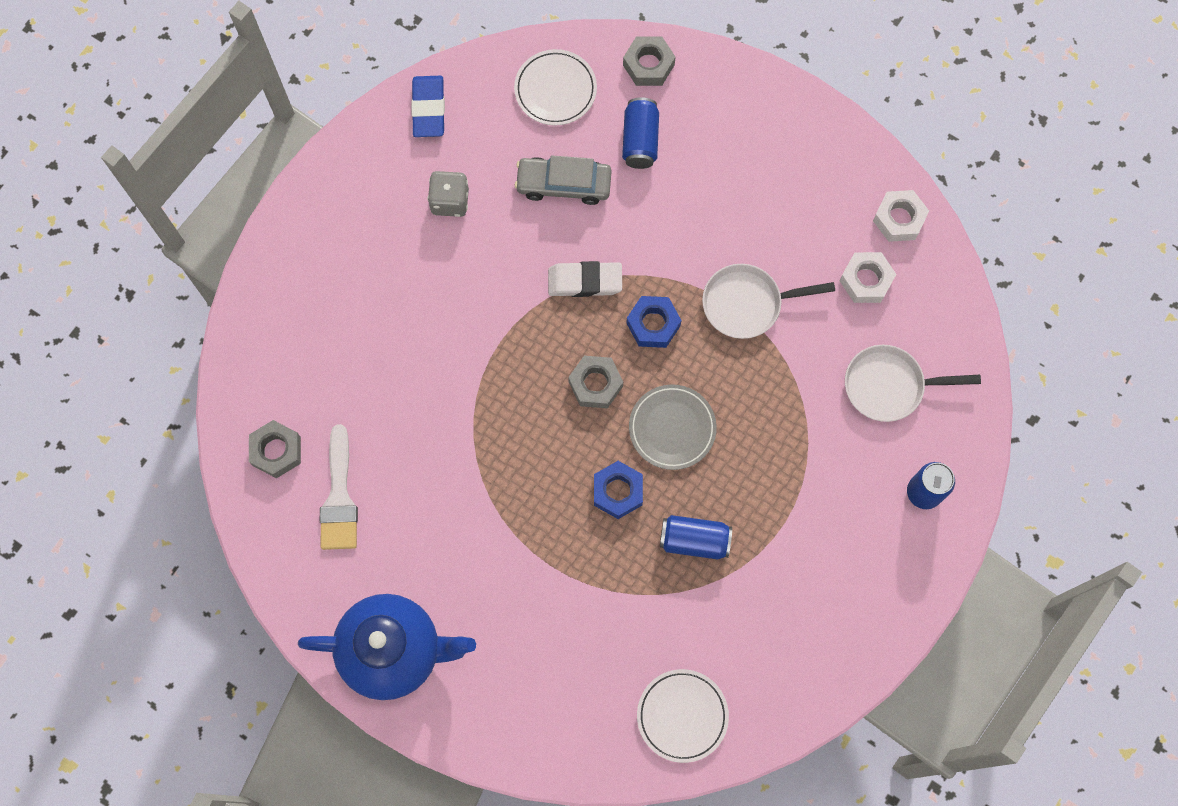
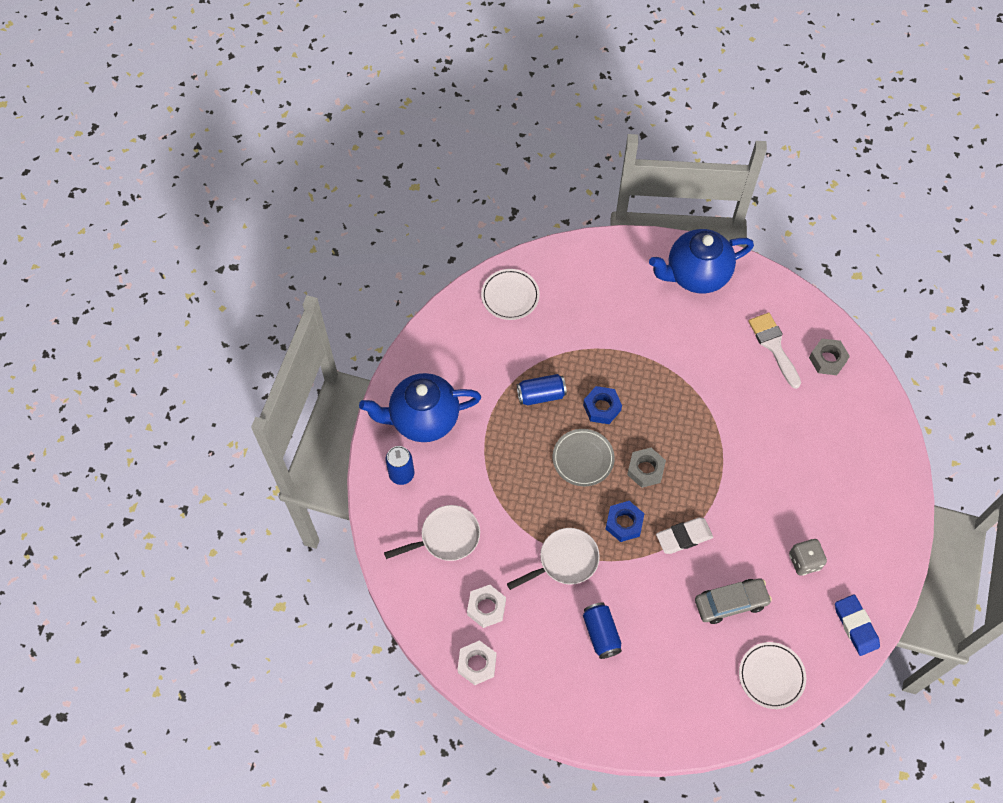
camera: 160 degrees right, 10 degrees down
(640, 140) = (691, 658): blue can -> blue can (601, 633)
(648, 65) = (711, 723): grey nut -> none
(871, 563) = (423, 419): none -> blue teapot

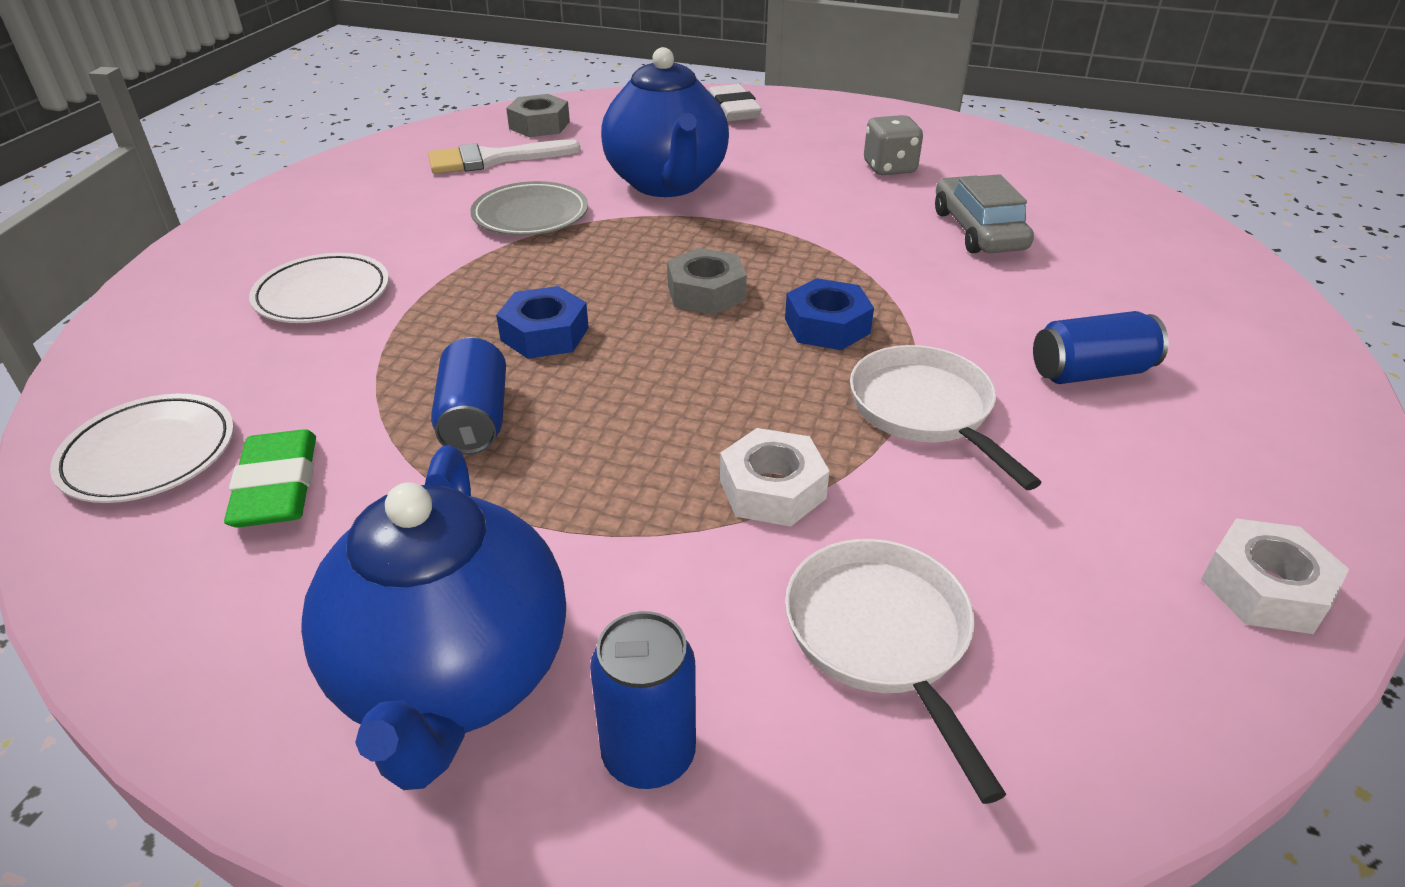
camera: 85 degrees left, 25 degrees down
(486, 608) = (1088, 558): white nut -> white nut (772, 489)
(497, 342) = (277, 486): none -> green eraser
(583, 459) = (666, 367): grey plate -> grey plate (530, 215)
(684, 537) = (854, 263): white eraser -> white eraser (733, 110)
(696, 275) = (301, 211): blue teapot -> blue teapot (667, 183)
(771, 676) = (1100, 208): white plate -> white plate (322, 294)
(855, 626) = (989, 143): blue eraser -> none

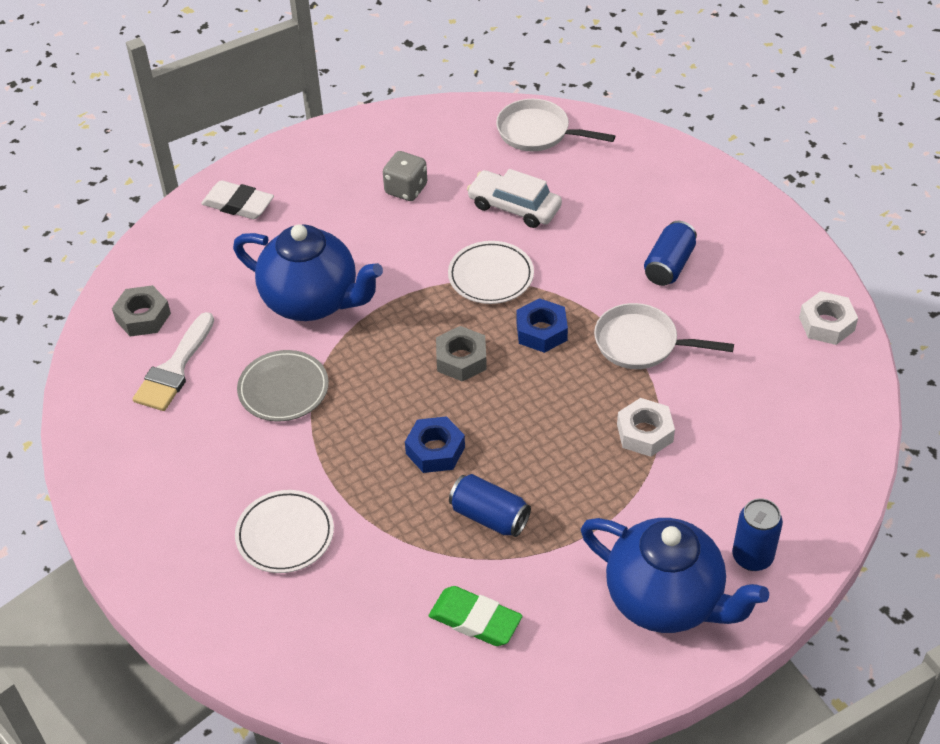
camera: 50 degrees left, 10 degrees up
(149, 454) = (394, 667): white plate -> white plate (491, 276)
(881, 637) = (756, 453): white pan -> white pan (538, 132)
(978, 230) = (514, 207): grey car -> white car

